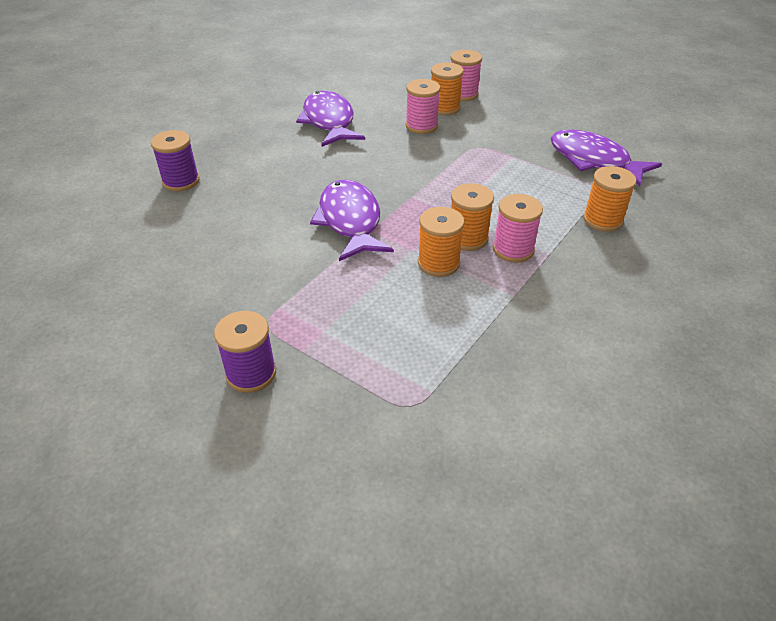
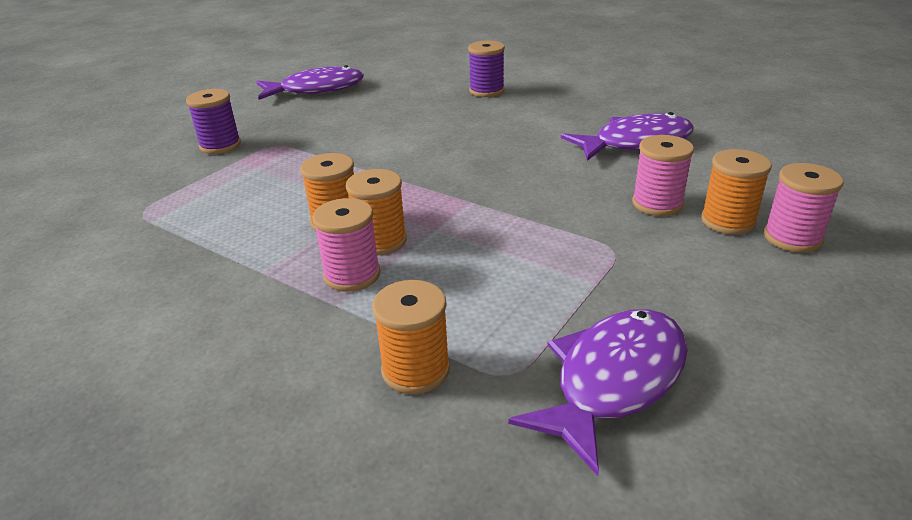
camera: 90 degrees right, 10 degrees down
(350, 221) = (420, 169): purple fish -> purple fish (316, 89)

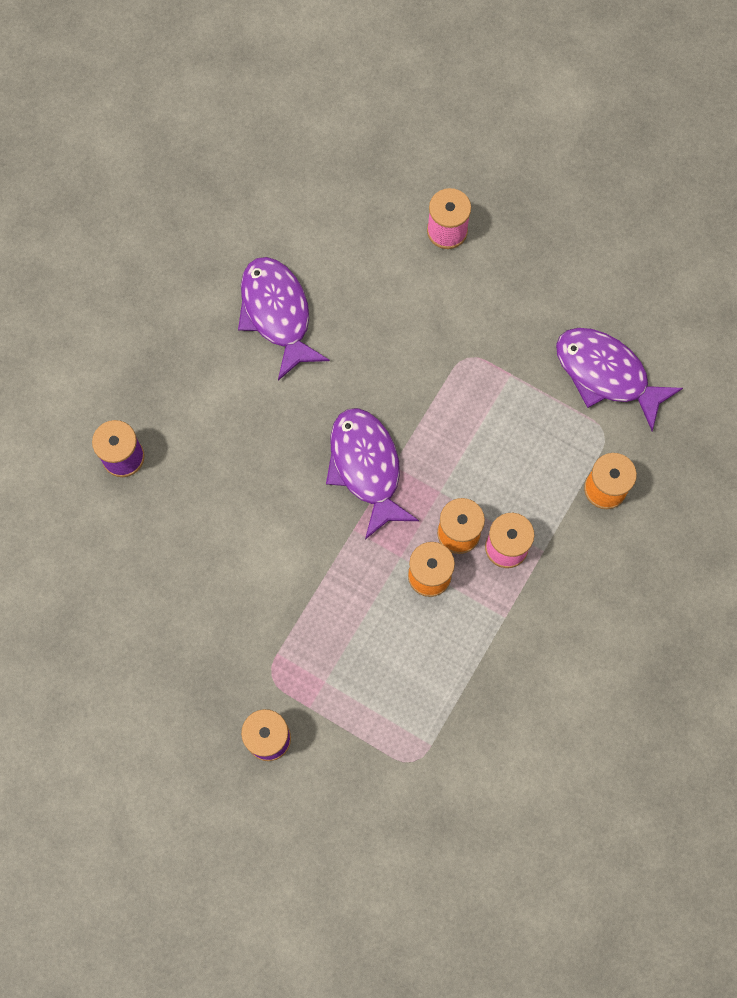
camera: 95 degrees left, 40 degrees up
(316, 89) = (100, 670): purple fish -> purple fish (366, 467)
(657, 204) = (396, 314): pink spool -> none
(728, 221) = (423, 268): orange spool -> none

